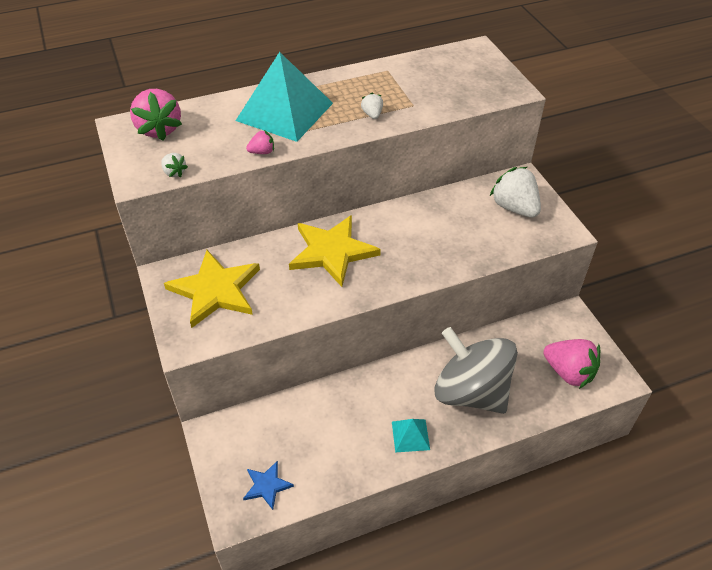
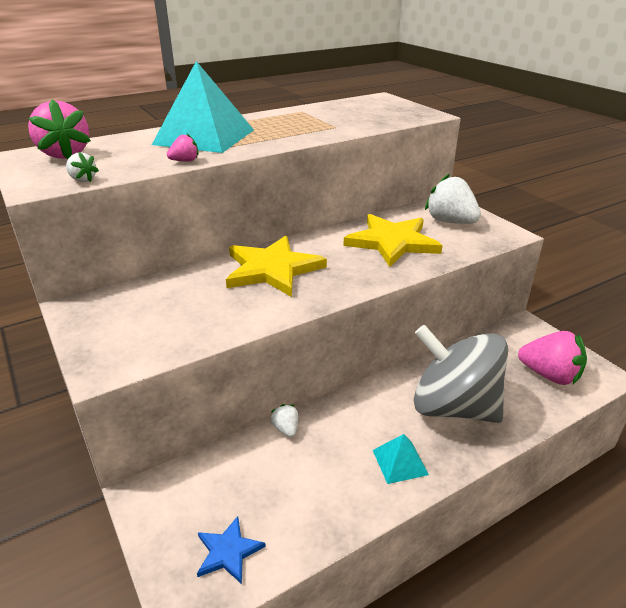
camera: 10 degrees left, 15 degrees down
(215, 290) = (139, 314): yellow star -> yellow star (392, 242)
(372, 114) = (297, 133): white strawberry -> white strawberry (286, 429)

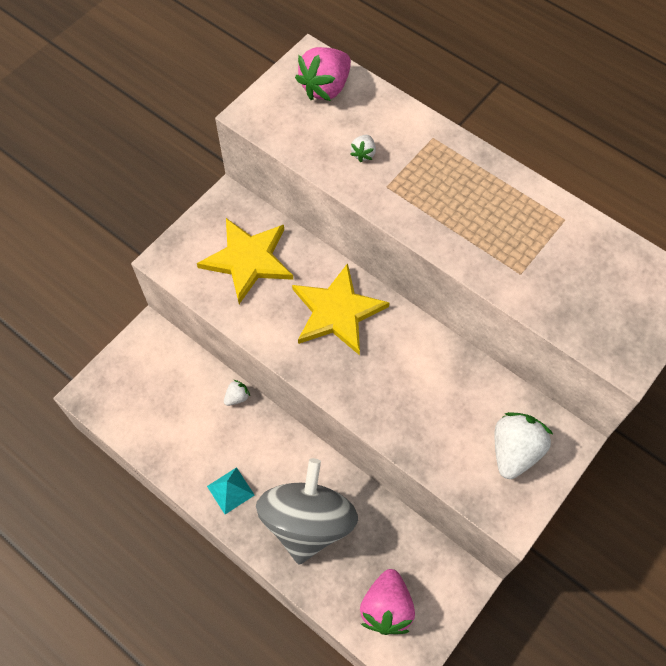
camera: 70 degrees right, 30 degrees up
(82, 180) = (277, 134): white strawberry -> white strawberry (363, 154)
(185, 161) = (350, 183): pink strawberry -> none
(204, 137) = (423, 167): turquoise pyramid -> none
(228, 551) = (123, 402): blue star -> none
(392, 242) = (436, 401): yellow star -> yellow star (248, 260)

